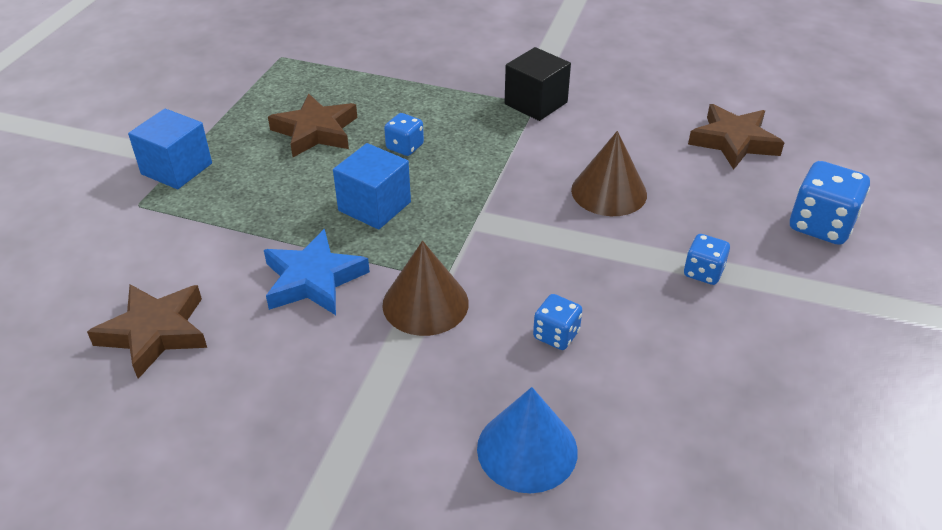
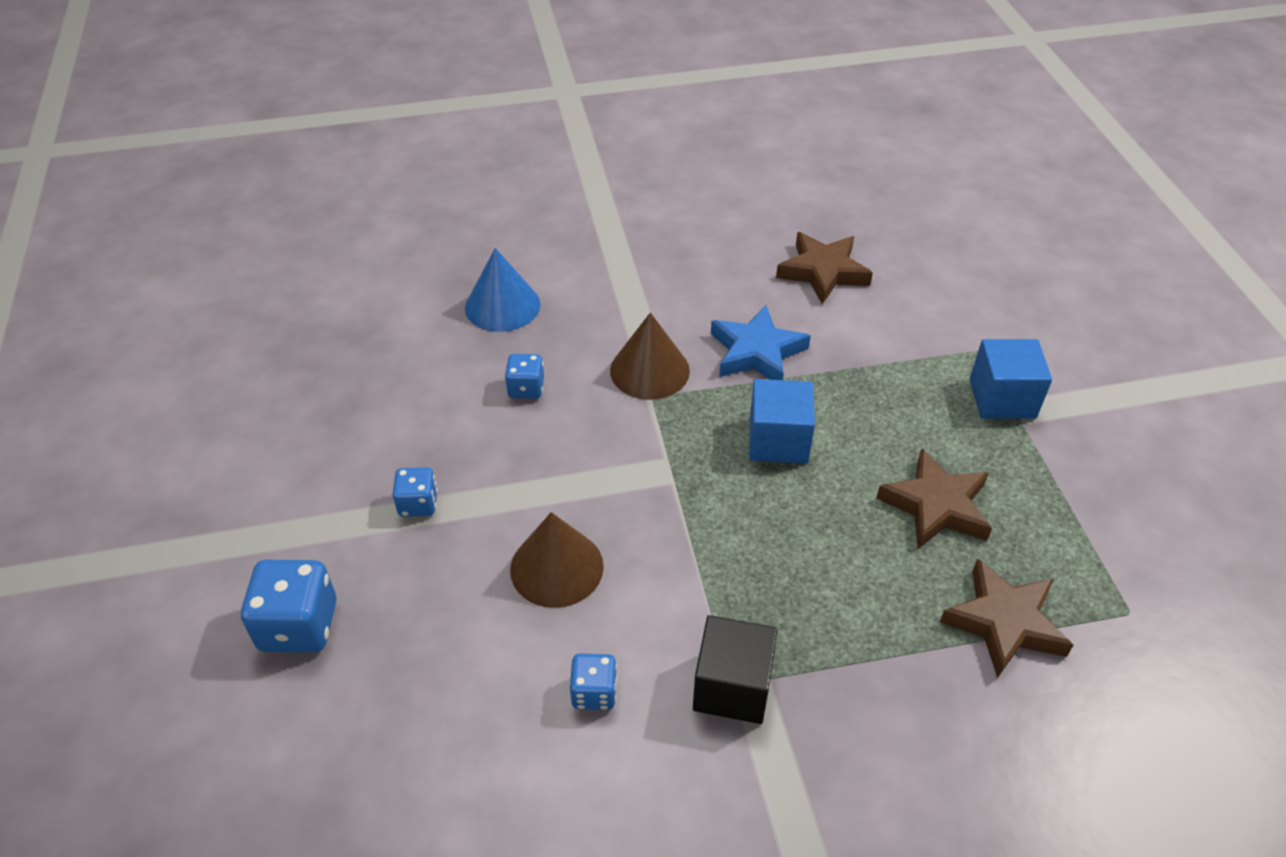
camera: 150 degrees right, 5 degrees up
(405, 147) = (822, 529): blue dice -> blue dice (594, 692)
(734, 141) = (432, 737): brown star -> brown star (1004, 622)

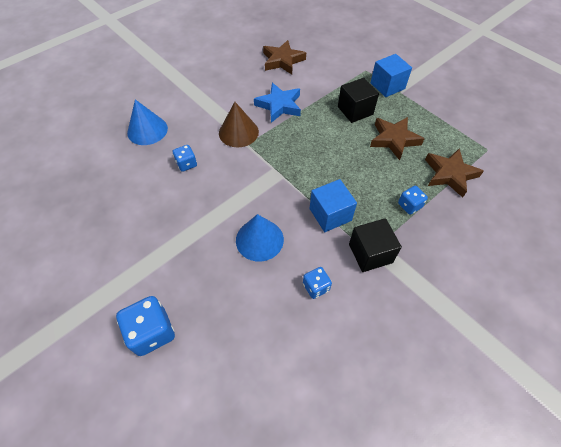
camera: 30 degrees left, 10 degrees up
(418, 504) = (172, 242): blue dice -> blue dice (409, 205)
(556, 567) = (259, 239): brown cone -> blue cone
(778, 440) = (314, 139): blue cube -> blue cube (330, 214)
(897, 419) = (355, 110): none -> black cube

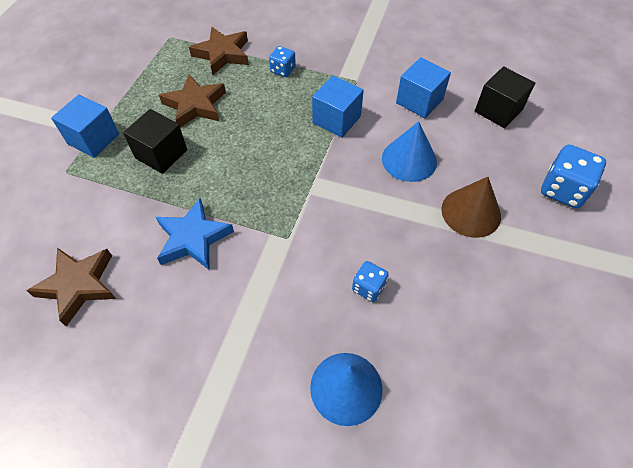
camera: 120 degrees left, 0 degrees up
(238, 132) = (274, 259): brown cone -> brown cone (471, 212)
(316, 287) = (419, 101): blue dice -> blue cube
(370, 253) = (357, 79): black cube -> black cube (498, 110)

